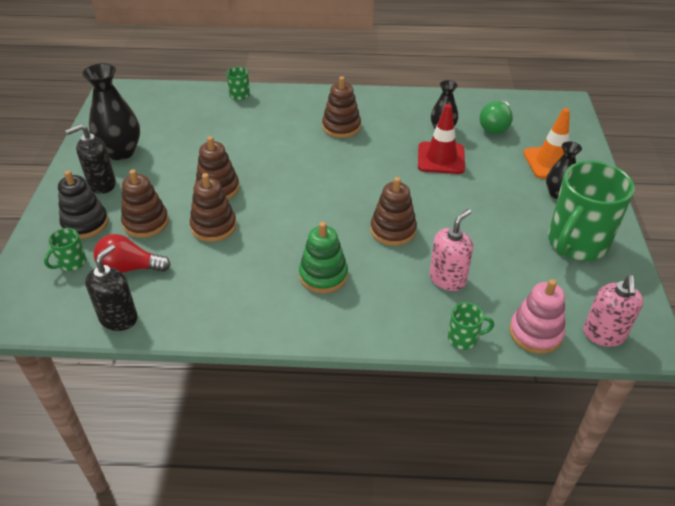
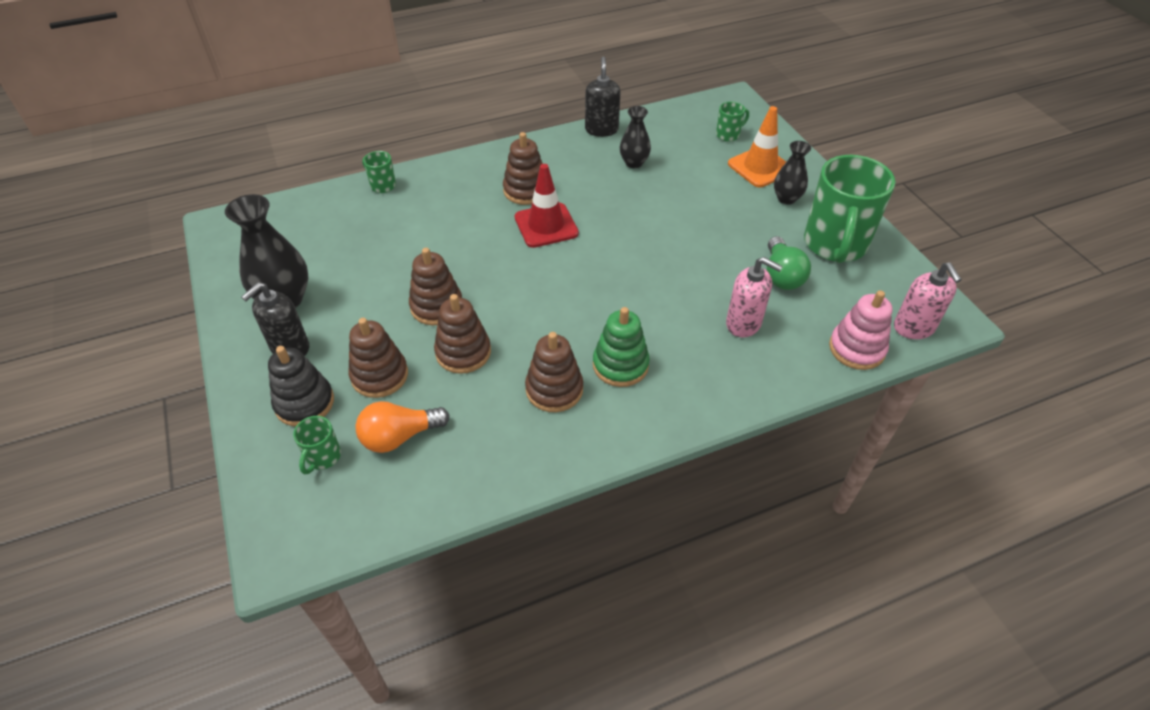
camera: 25 degrees left, 5 degrees up
(119, 318) = (429, 499): black soap dispenser -> black soap dispenser (601, 129)
(130, 268) = (399, 436): red light bulb -> orange light bulb
(393, 230) = (657, 290): brown stacking toy -> brown stacking toy (554, 389)
(441, 158) = (653, 195): red traffic cone -> red traffic cone (546, 225)
(447, 279) = (743, 323): pink soap dispenser -> pink soap dispenser turned 105 degrees clockwise
(463, 338) = (798, 380): green mug -> green mug (728, 135)
(495, 126) = (683, 144): green light bulb -> green light bulb (781, 275)

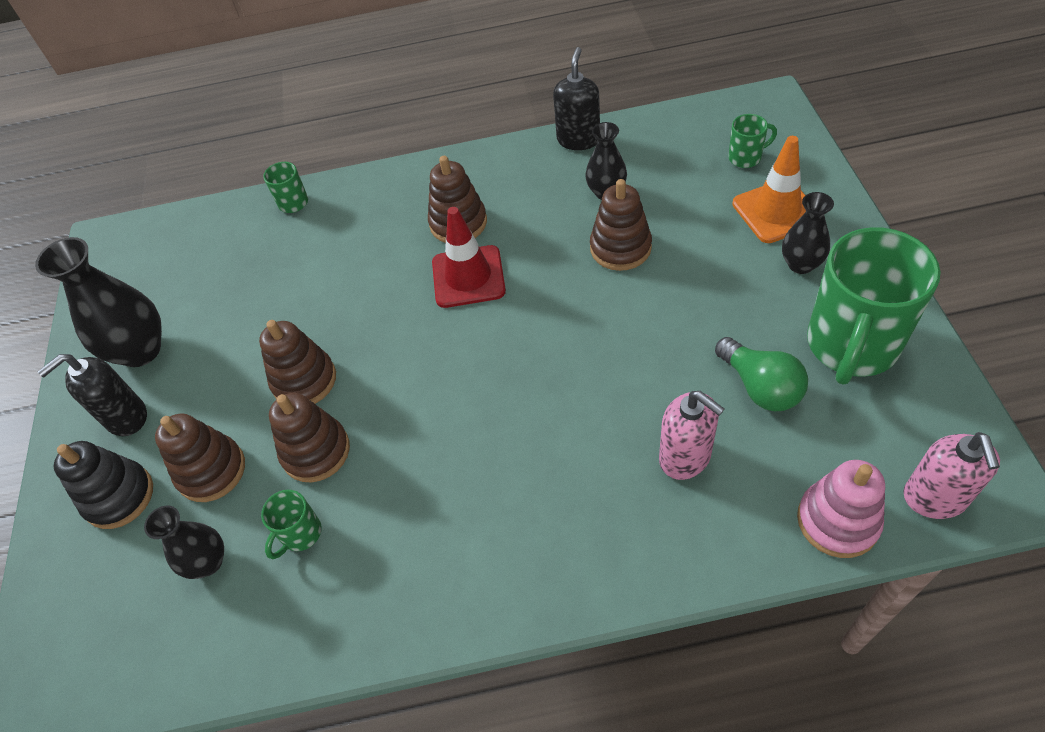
camera: 20 degrees right, 5 degrees up
(323, 457) = (116, 576): green mug -> green mug (300, 534)
(399, 436) = (208, 562): orange light bulb -> black vase
(554, 389) = (409, 523): brown stacking toy -> brown stacking toy (620, 248)
(620, 365) = (502, 499): green stacking toy -> none
(781, 275) = (760, 387): green light bulb -> green light bulb turned 45 degrees counterclockwise

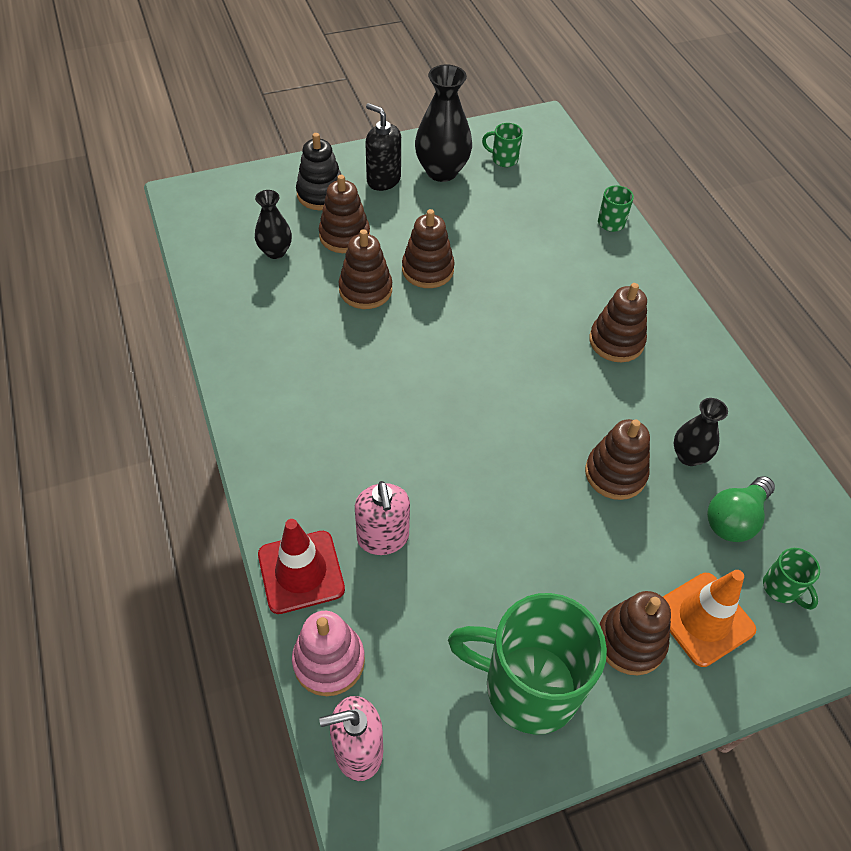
camera: 70 degrees right, 0 degrees up
(300, 534) = (298, 295): green mug -> green mug (503, 159)
(468, 277) = (553, 358): red traffic cone -> red traffic cone (301, 572)
(578, 139) = (760, 425): black soap dispenser -> none
(685, 457) = (383, 538): pink soap dispenser -> pink soap dispenser turned 45 degrees counterclockwise
(760, 387) = (465, 599): green light bulb -> green light bulb (734, 519)
(800, 264) = (630, 641): black vase -> brown stacking toy

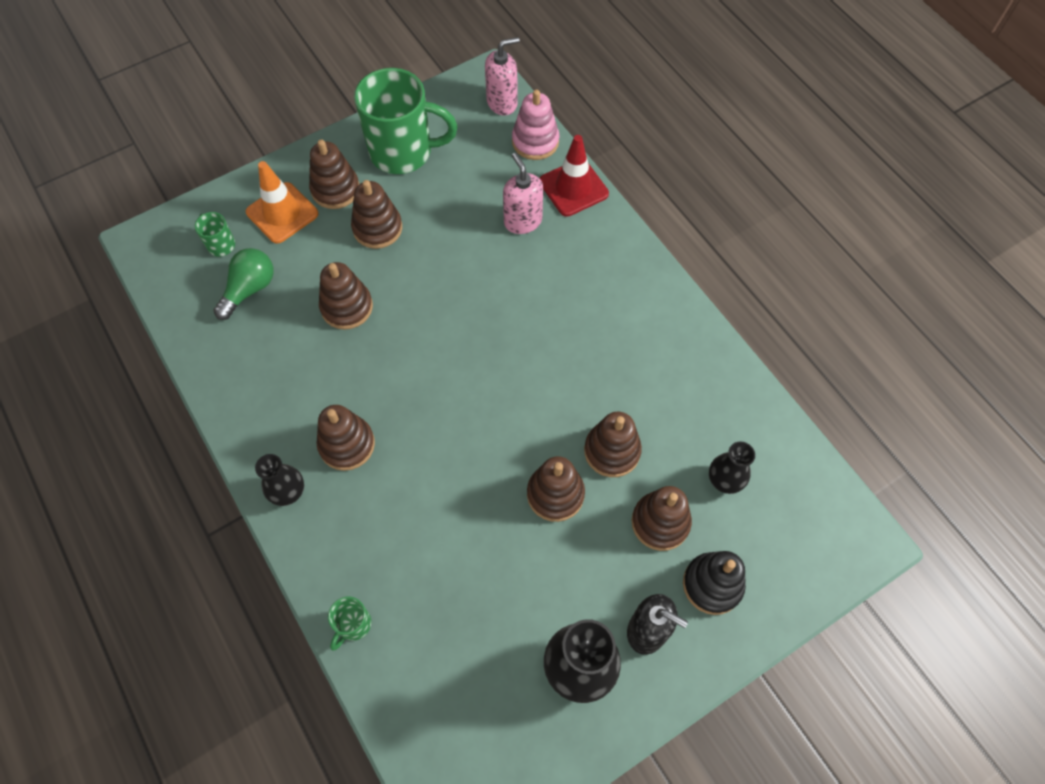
camera: 170 degrees right, 10 degrees up
(503, 159) = (503, 716): green mug -> none
(573, 568) = (377, 228): none -> brown stacking toy
(689, 456) = (282, 336): black vase -> black vase (288, 492)

